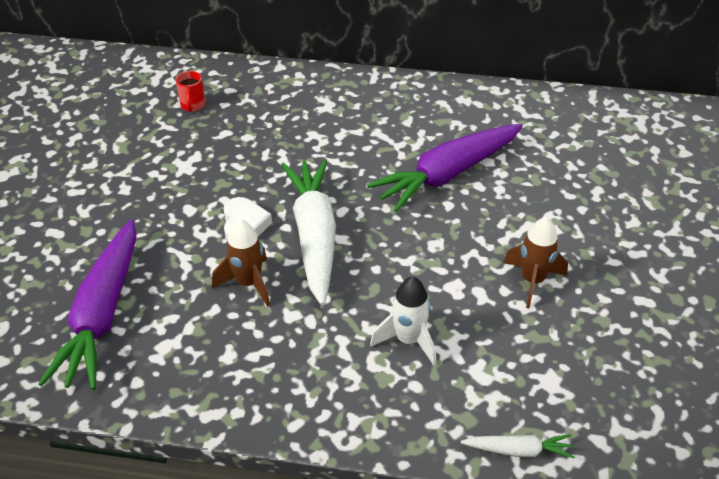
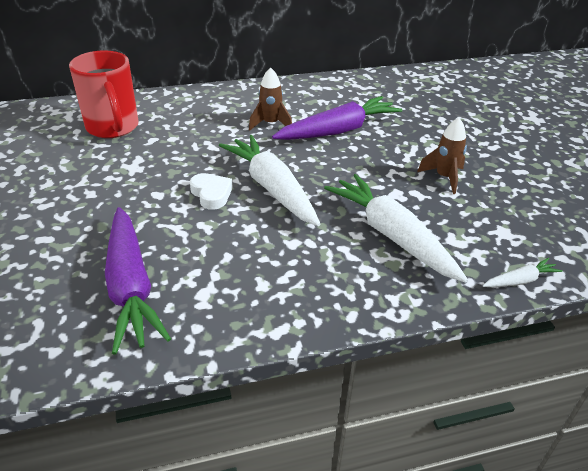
camera: 25 degrees left, 5 degrees down
(193, 105) = (113, 127): red mug -> red mug, size x2.49
(248, 283) = (243, 231): brown rocket -> brown rocket (270, 124)
(408, 340) = (391, 235): white rocket -> white carrot
(447, 175) = (339, 130): purple carrot -> purple carrot turned 150 degrees counterclockwise

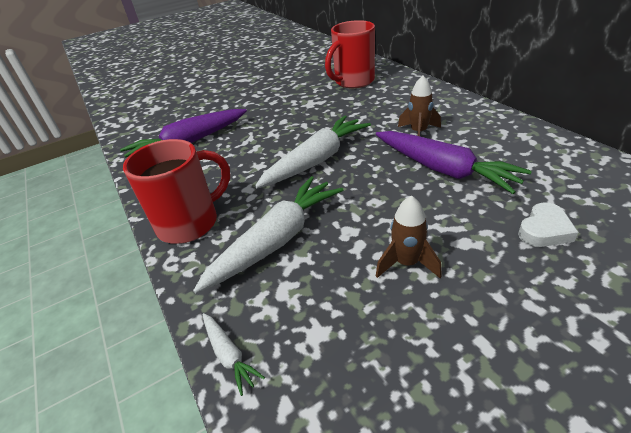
camera: 80 degrees right, 0 degrees up
(211, 194) = (294, 139): white heart -> white heart (544, 230)
(334, 295) = (190, 223): none -> red mug

